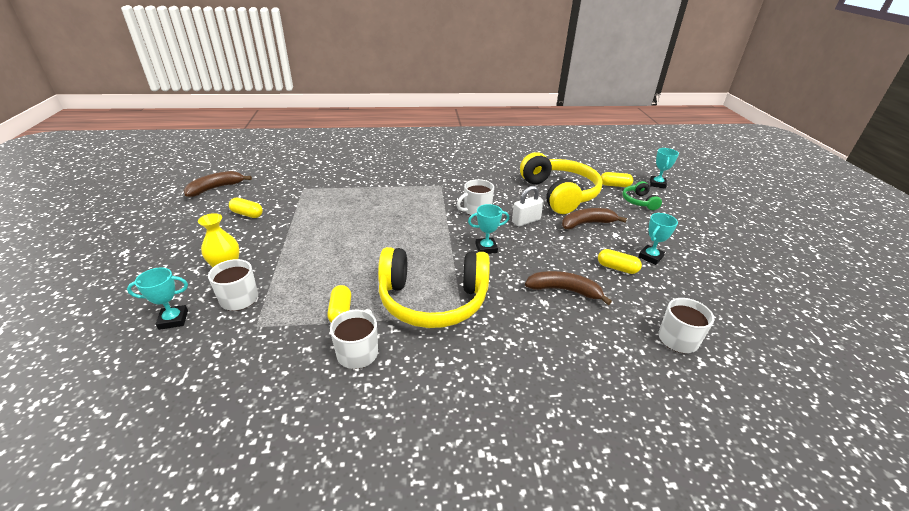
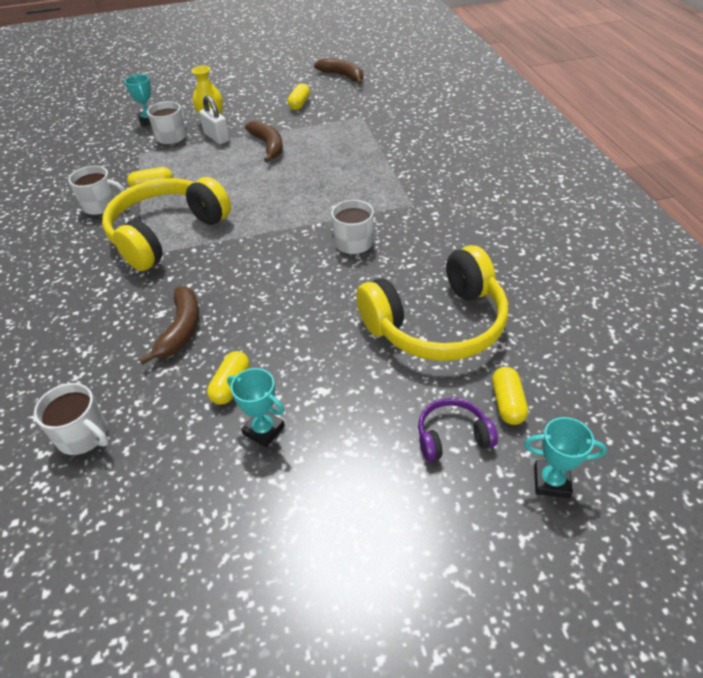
camera: 85 degrees right, 10 degrees up
(433, 300) = (166, 234): yellow headphones -> yellow headphones turned 45 degrees clockwise
(486, 248) = (263, 259): turquoise trophy -> none
(526, 221) = (338, 290): white padlock -> white padlock (217, 137)
(587, 223) = (347, 356): brown banana -> brown banana (268, 146)
(639, 201) = (452, 436): green headphones -> purple headphones

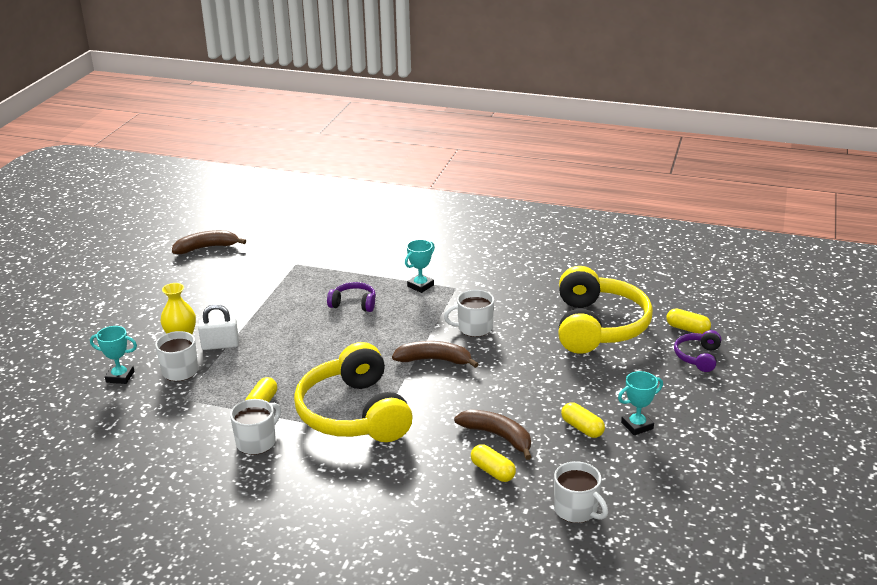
camera: 60 degrees left, 15 degrees down
(84, 436) = (576, 510): white mug -> white mug turned 75 degrees clockwise
(268, 146) = (278, 323): brown banana -> brown banana (434, 360)
(299, 104) = (224, 285): yellow capsule -> yellow capsule (492, 471)
(329, 166) = (353, 304): none -> purple headphones
(551, 481) = (753, 338): turquoise trophy -> turquoise trophy (420, 286)

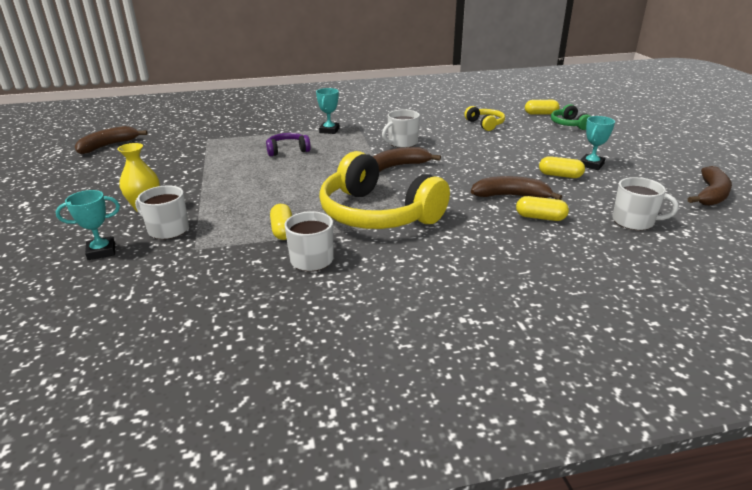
camera: 30 degrees left, 0 degrees up
(220, 345) = (192, 202): white padlock -> none
(598, 326) = (485, 124): yellow headphones -> yellow headphones, size x0.46
(698, 357) = (569, 124): purple headphones -> green headphones
(710, 510) = (711, 194): none -> brown banana

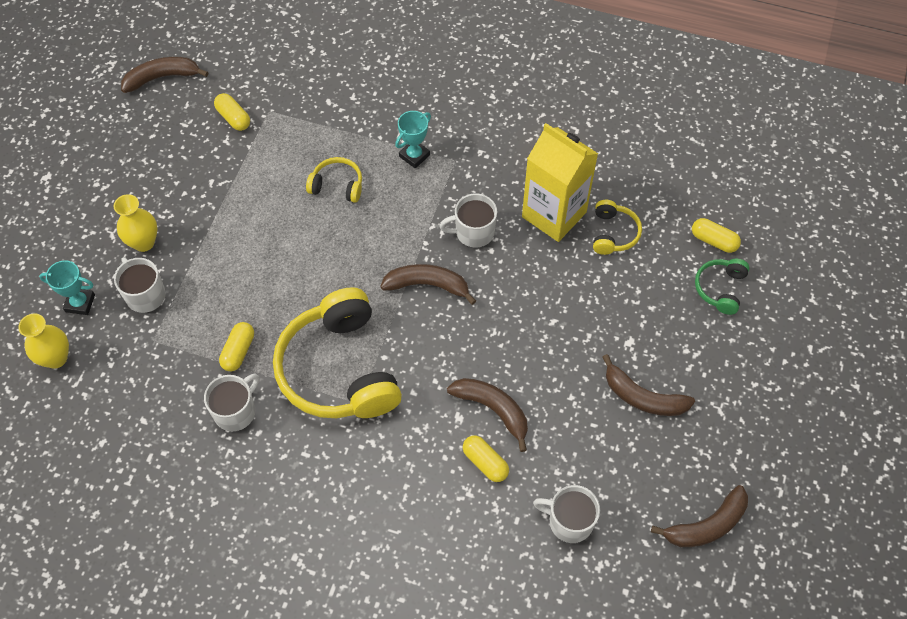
camera: 30 degrees right, 30 degrees up
(94, 288) = (56, 358): none -> yellow vase
(287, 150) = (337, 185): purple headphones -> yellow headphones
(442, 127) = (554, 214): none -> yellow carton
(560, 175) = (583, 399): yellow capsule -> yellow capsule (233, 118)
(591, 165) = (642, 397): turquoise trophy -> brown banana
(634, 221) = (569, 521): white mug -> white mug turned 150 degrees clockwise

